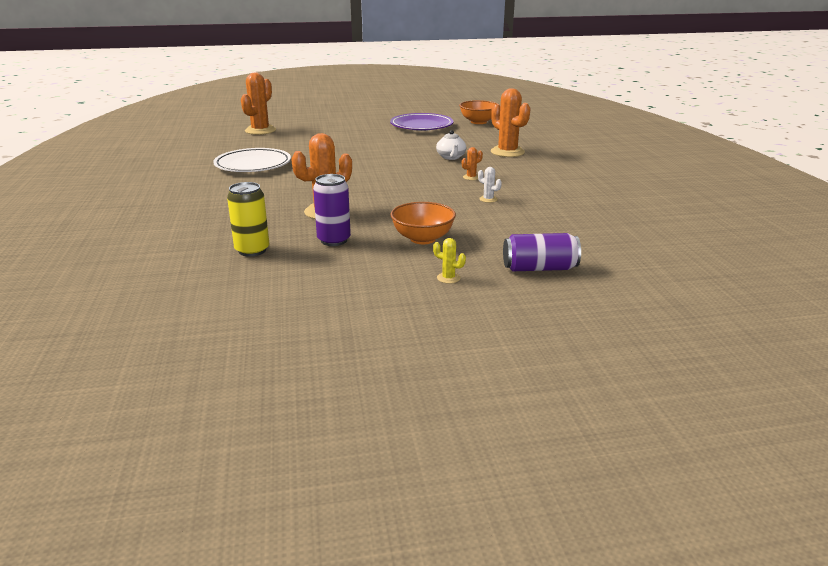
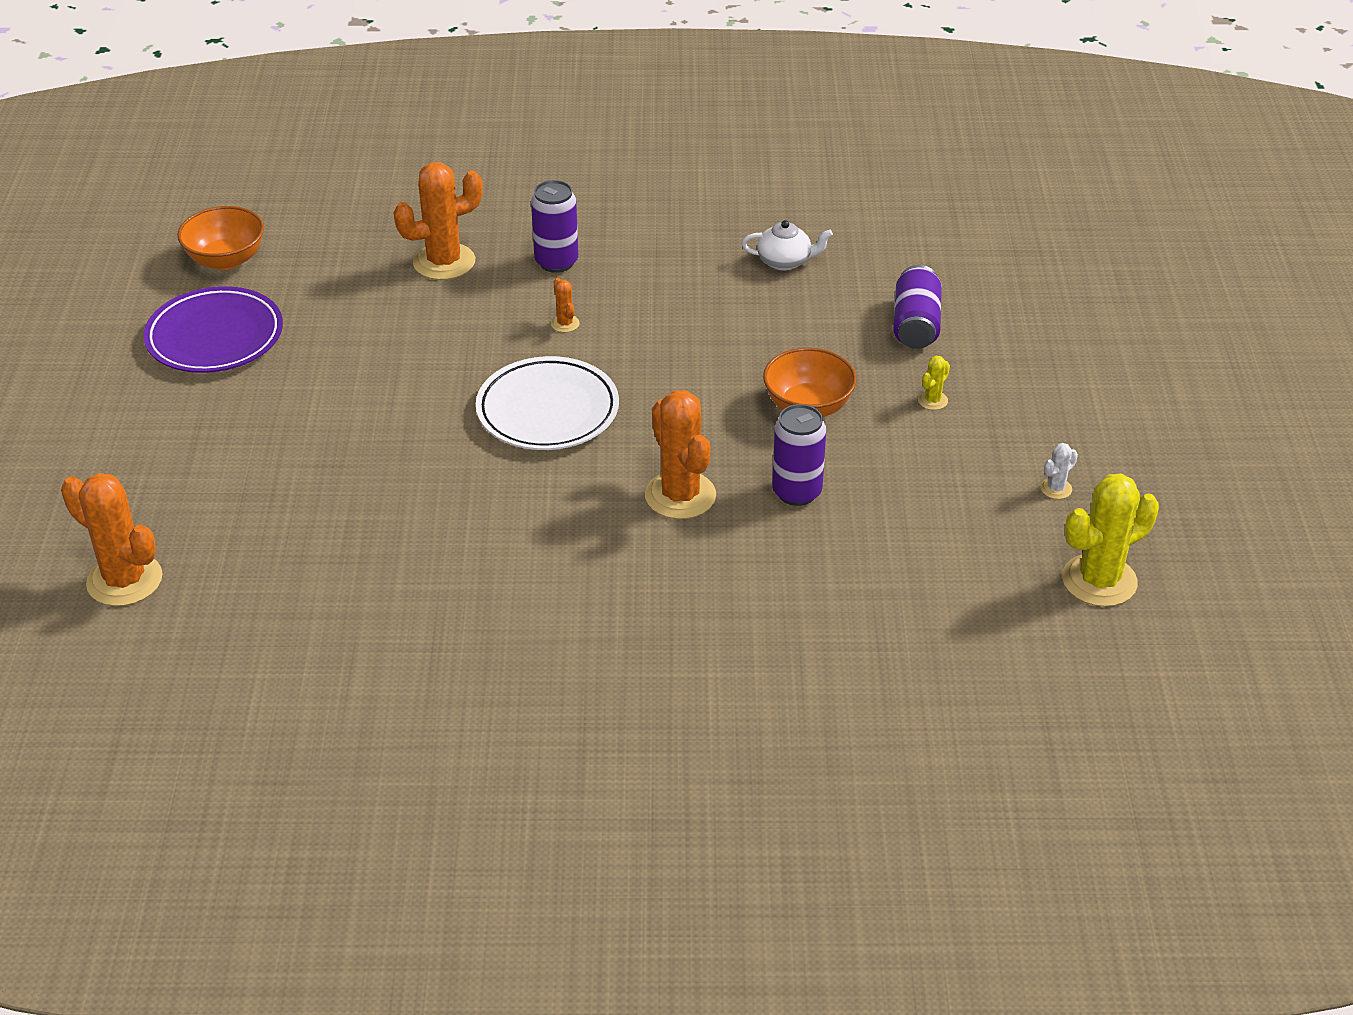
camera: 80 degrees left, 15 degrees up
(237, 353) = (1099, 581): none -> yellow cactus
(252, 250) = (818, 576): yellow can -> none
(253, 165) = (392, 586): white plate -> white plate (547, 410)
(451, 157) = (447, 329): white teapot -> white teapot (785, 261)
(488, 199) = (671, 323): white cactus -> white cactus (1056, 489)
(527, 171) = (556, 262): none -> purple can

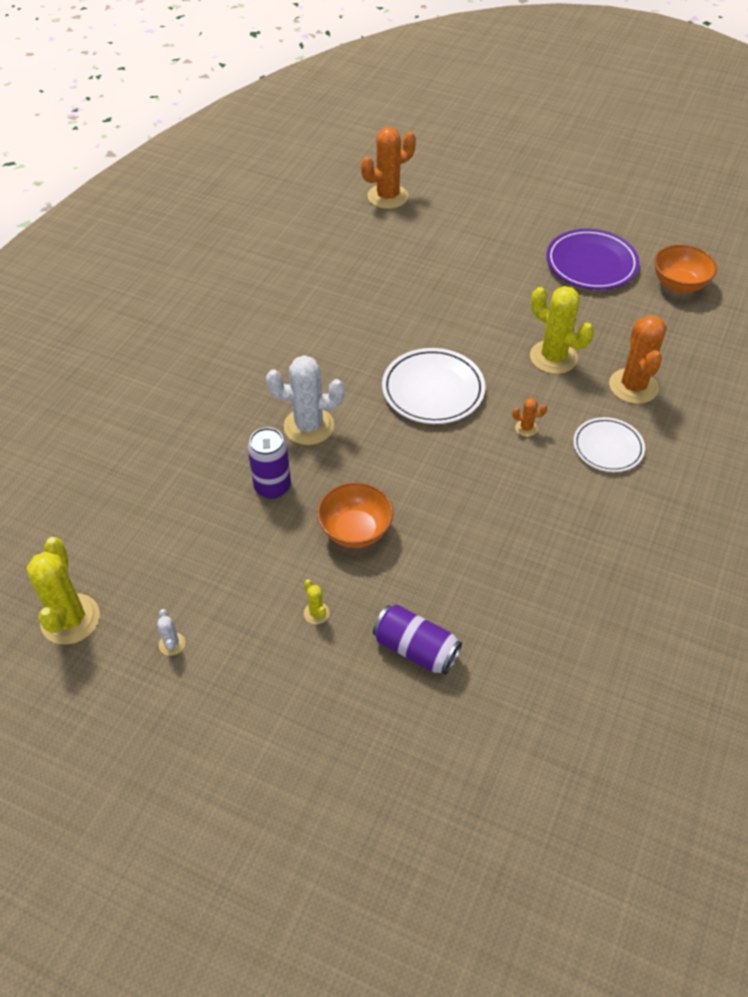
camera: 115 degrees right, 10 degrees up
(427, 329) = (553, 357): none -> yellow cactus
(556, 262) = (608, 447): purple can -> white plate
(680, 495) = (309, 426): orange cactus -> white cactus
(785, 261) = (547, 594): white teapot -> none

